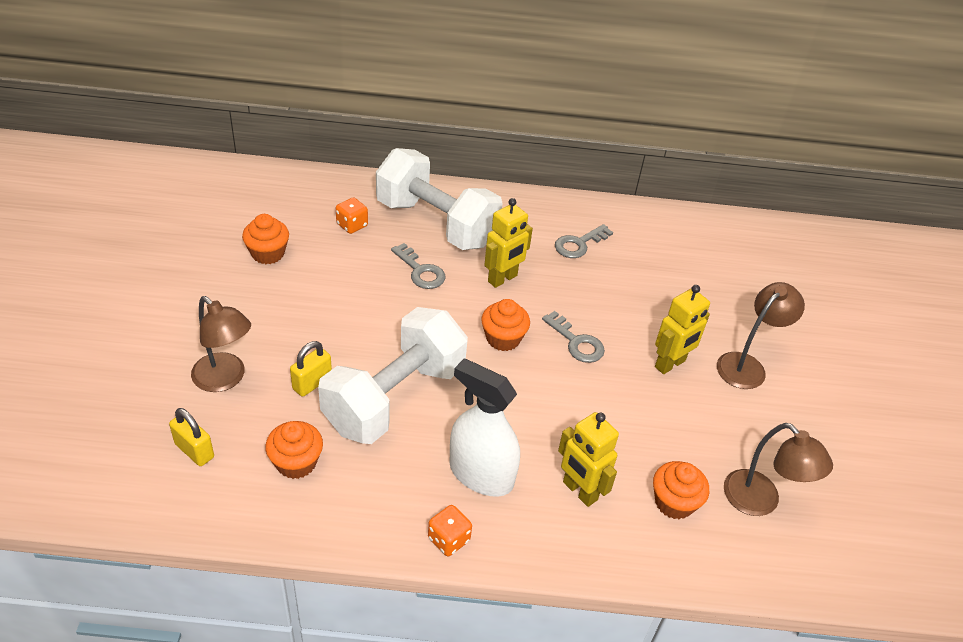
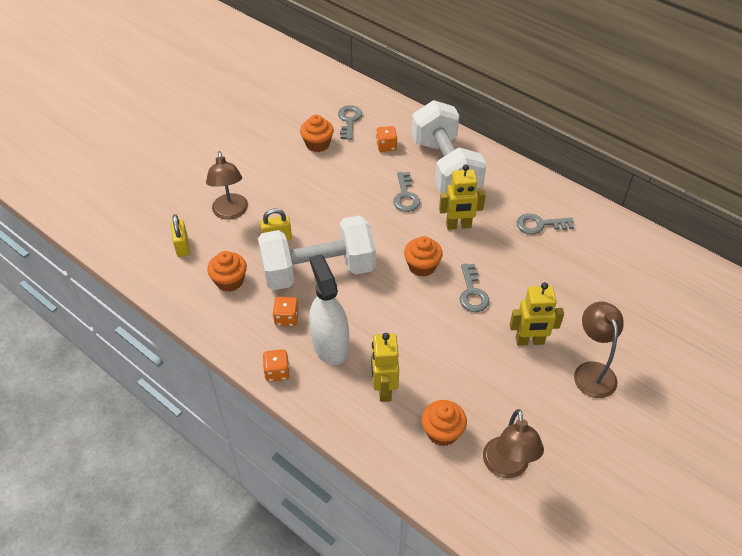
camera: 40 degrees right, 5 degrees up
(283, 212) = (349, 120): none -> grey key
(405, 471) = (286, 318): none -> orange dice
(747, 365) = (592, 371): brown lamp -> brown lamp turned 90 degrees counterclockwise

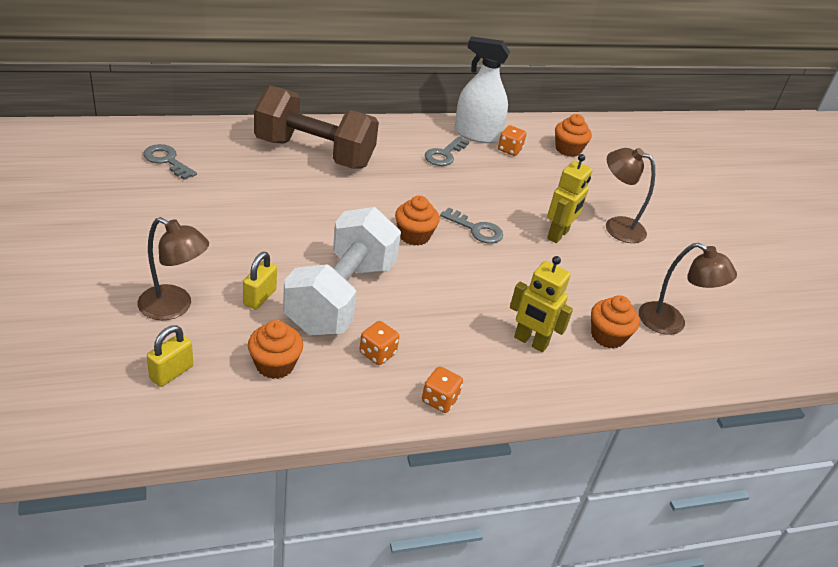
camera: 60 degrees left, 10 degrees down
(182, 246) = (171, 373): yellow padlock -> yellow padlock turned 75 degrees counterclockwise
(317, 144) = (167, 196): orange cupcake -> orange cupcake (568, 149)
(330, 345) = (444, 344): white spray bottle -> white spray bottle (476, 134)
(386, 146) = (238, 163): orange dice -> orange dice (509, 150)
(405, 196) = (317, 192): grey key -> none
(445, 167) = (314, 153): white dumbbell -> brown dumbbell
(458, 225) = (392, 189): yellow robot -> none

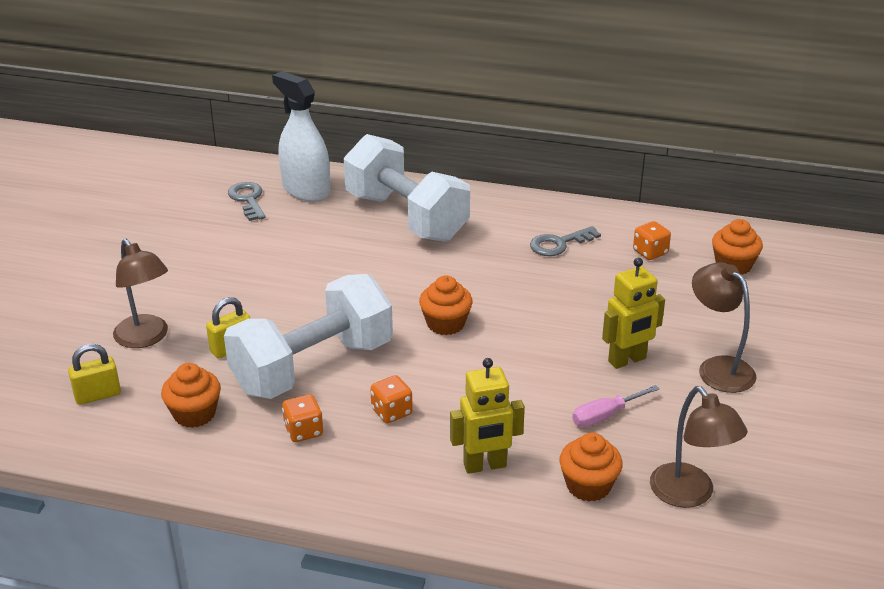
camera: 35 degrees right, 5 degrees down
(314, 153) = (406, 217): brown dumbbell -> white dumbbell
(439, 400) = (330, 494): orange dice -> orange dice (391, 412)
(476, 134) = (621, 228): white spray bottle -> white spray bottle (306, 190)
(476, 229) = (526, 333): grey key -> none
(530, 342) = (485, 466): yellow robot -> yellow robot turned 75 degrees counterclockwise
(577, 280) = (605, 415): none -> pink screwdriver

